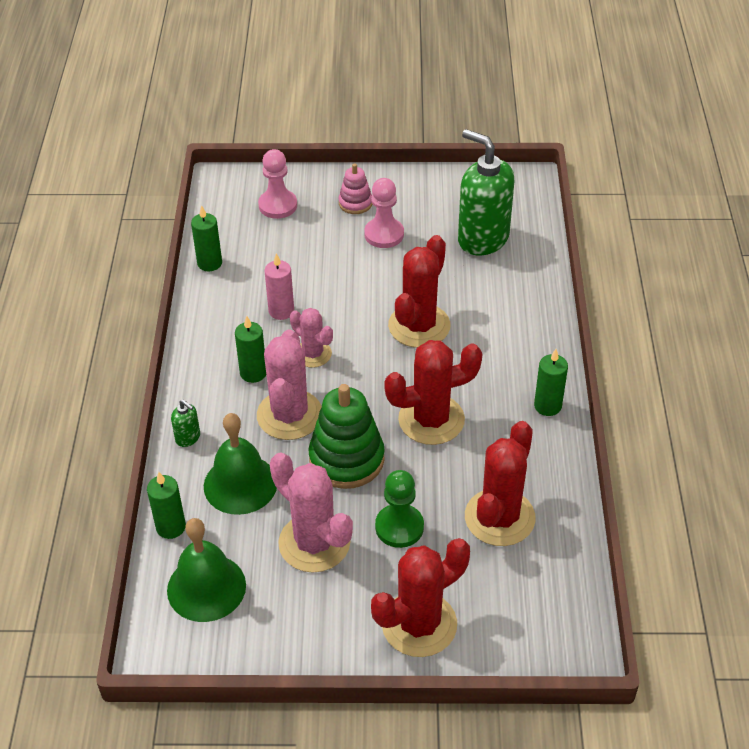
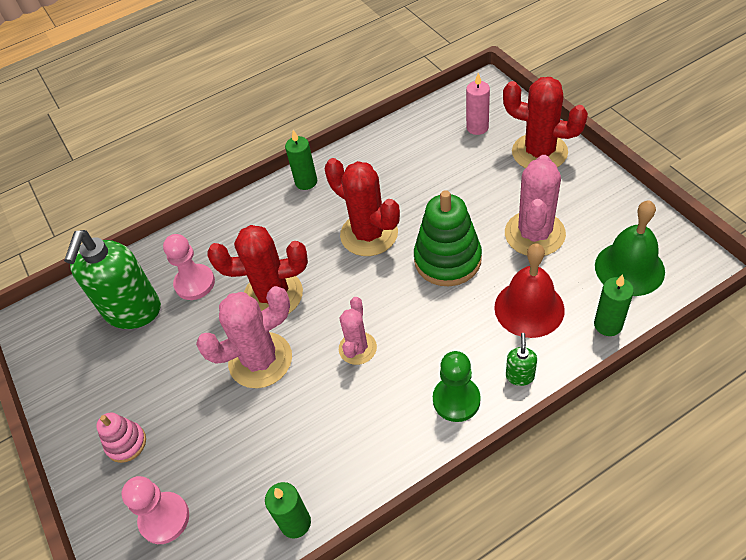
camera: 115 degrees left, 5 degrees up
(240, 484) = (529, 308): green bell -> red bell
(253, 373) = (412, 378): green candle -> none
(281, 311) = (322, 407): pink candle -> pink candle (477, 127)
(289, 415) = (436, 321): pink cactus -> pink cactus (260, 360)
(384, 234) = (164, 389): pink pawn -> pink pawn (195, 283)
(399, 527) = (478, 199): green pawn -> green pawn (456, 400)
(499, 517) = (425, 158): red cactus -> none

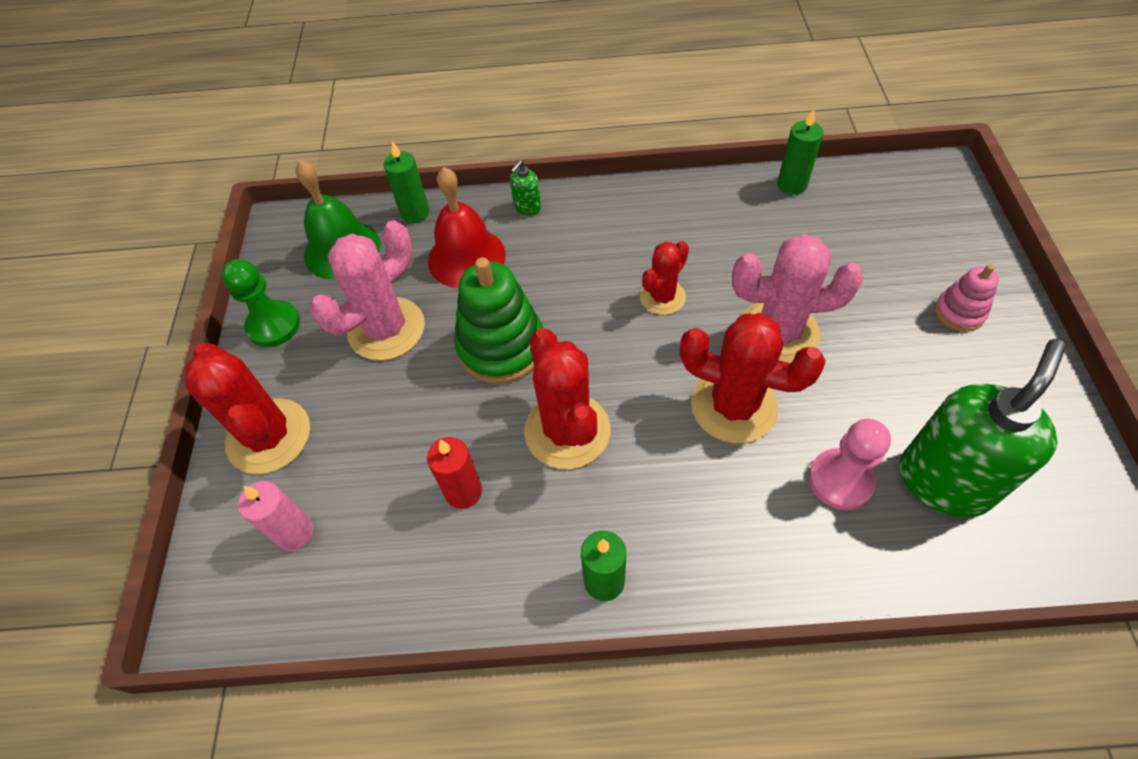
camera: 155 degrees left, 5 degrees up
(164, 518) = (919, 231): pink pawn -> none
(357, 348) = (662, 297): pink cactus -> red cactus
(406, 181) = (463, 492): none -> red candle
(456, 400) = (597, 213): green pawn -> green pawn (274, 325)

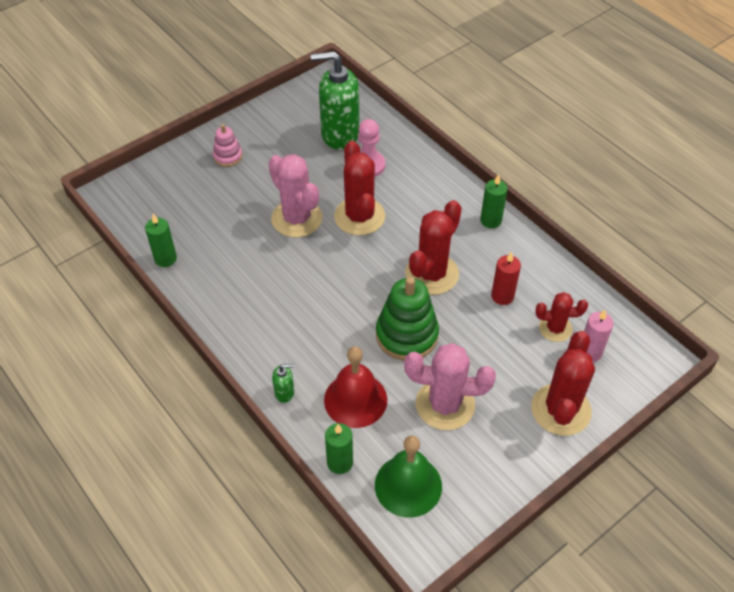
camera: 130 degrees left, 5 degrees down
(274, 325) = (498, 475): green pawn -> none
(662, 297) = (309, 278): red cactus -> red cactus (555, 328)

